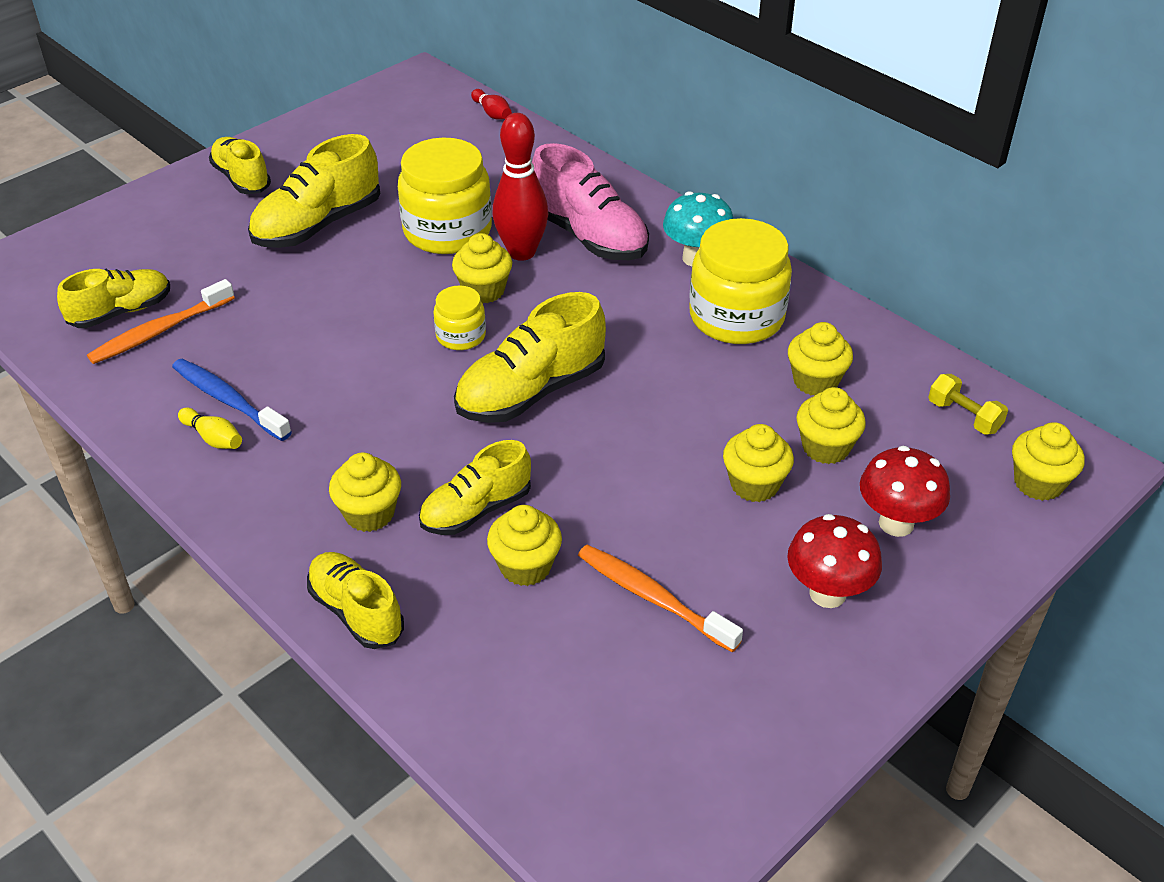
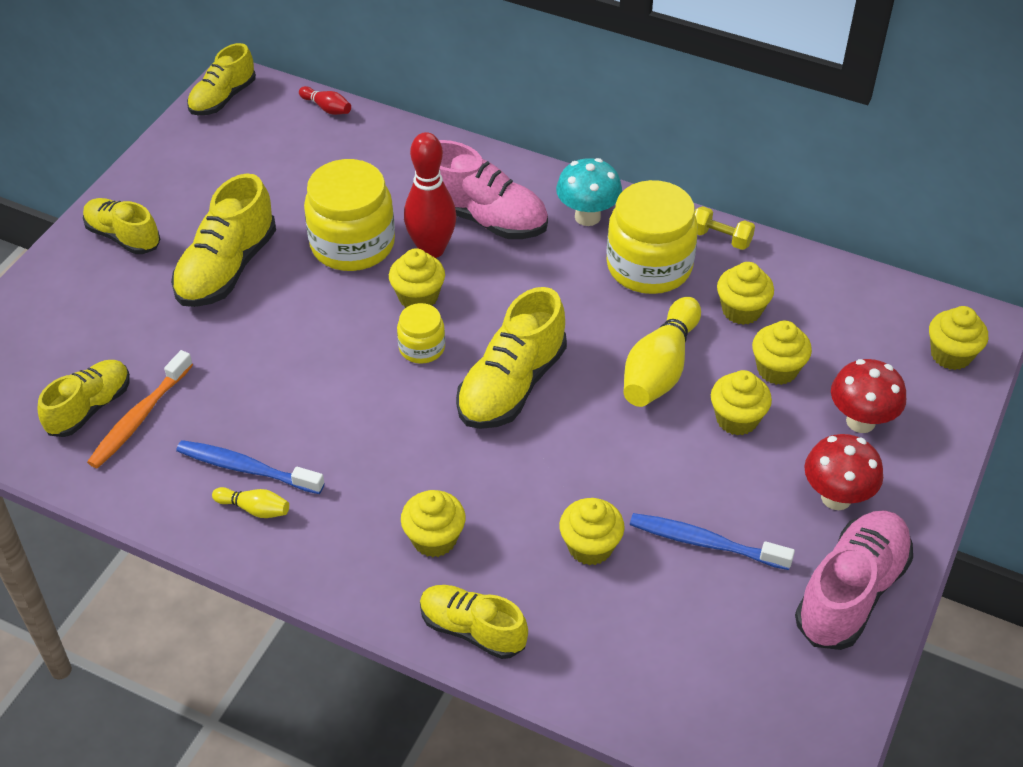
camera: 20 degrees left, 5 degrees up
(476, 510) = (523, 508): yellow shoe -> yellow shoe (223, 98)
(653, 597) = (705, 542): orange toothbrush -> blue toothbrush
(696, 415) = (660, 368): none -> yellow bowling pin
(794, 698) = (851, 592): none -> pink shoe
(964, 416) = (871, 311): yellow dumbbell -> yellow dumbbell (720, 238)

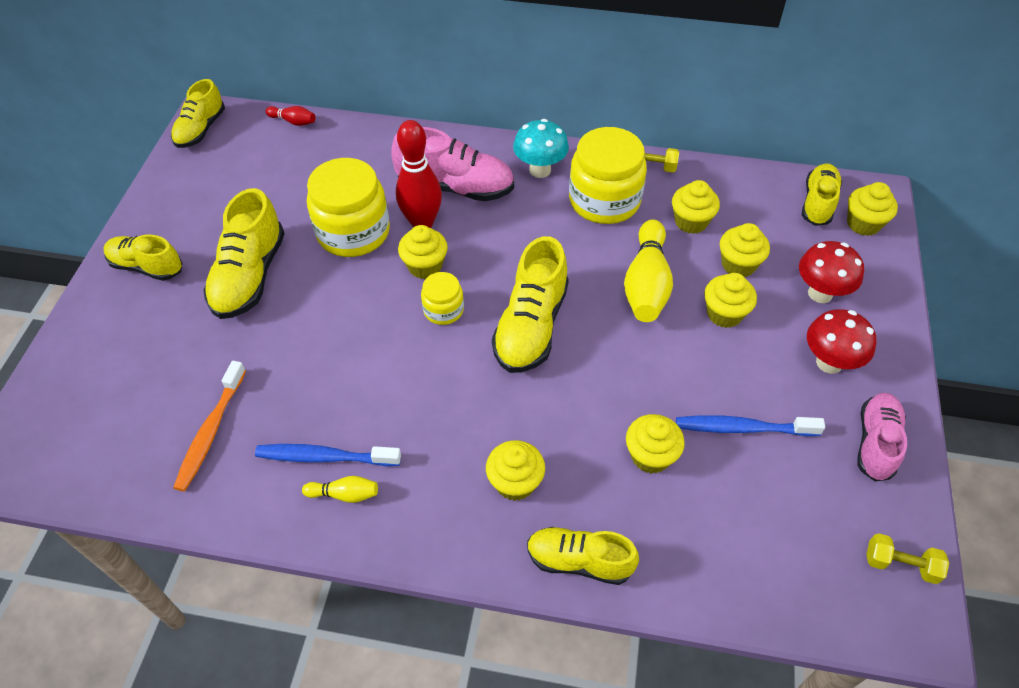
camera: 15 degrees left, 5 degrees up
(90, 408) = (160, 433): yellow shoe -> yellow shoe (818, 203)
(820, 718) = (900, 564): none -> yellow dumbbell
(851, 592) = (875, 443): pink shoe -> pink shoe, size x0.66

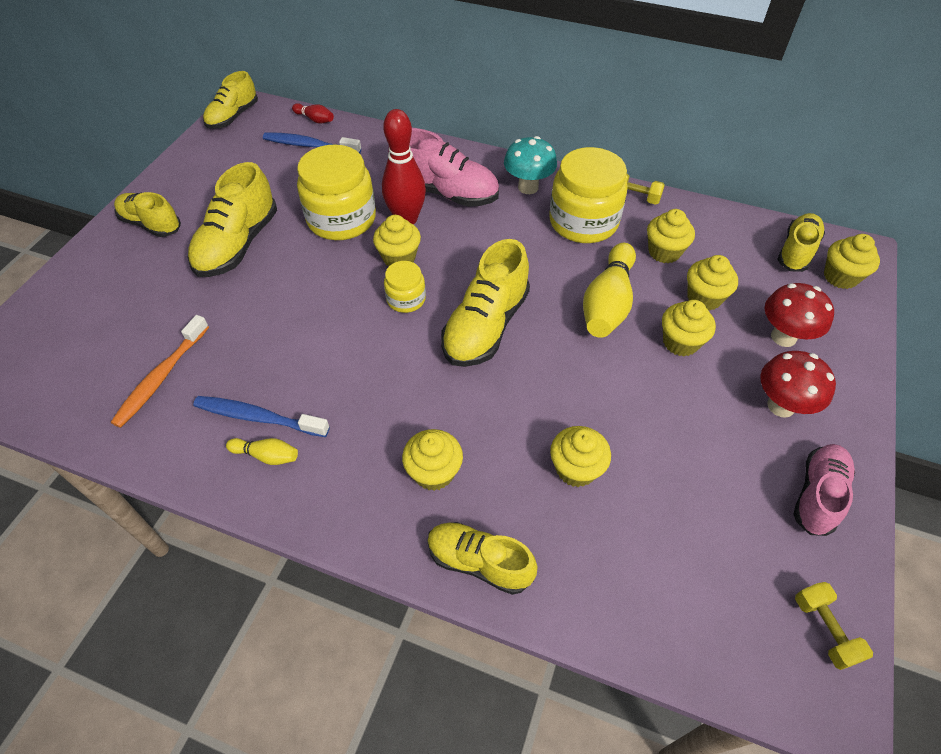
camera: 10 degrees right, 0 degrees up
(742, 428) = (677, 457): blue toothbrush -> blue toothbrush (309, 145)
(900, 564) = (824, 629): yellow dumbbell -> yellow dumbbell turned 45 degrees clockwise

